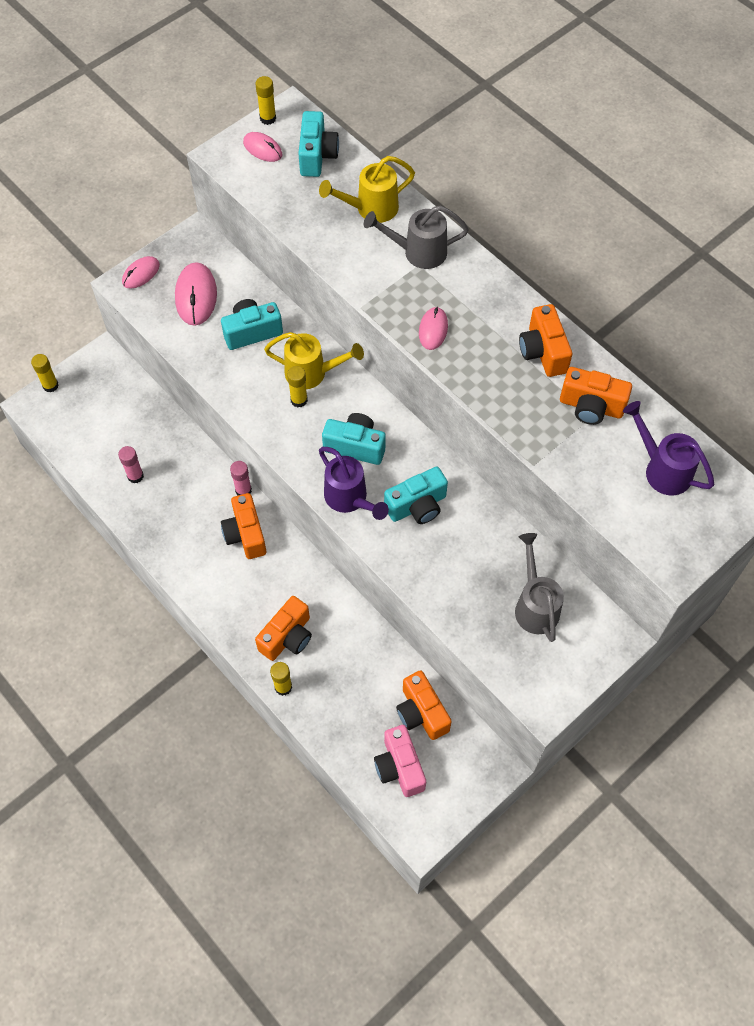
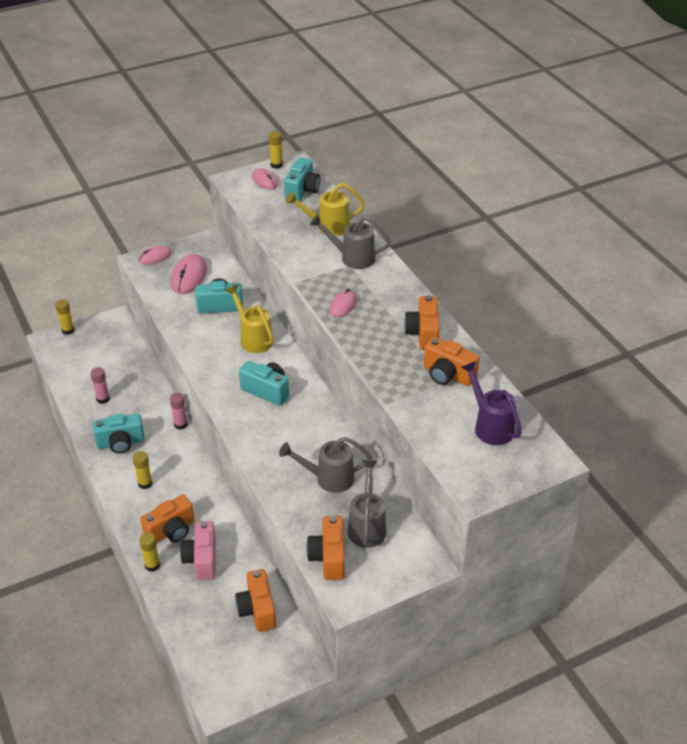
camera: 15 degrees right, 20 degrees down
(246, 534) = (169, 454): orange camera -> orange camera (328, 557)
(299, 400) = (236, 353): yellow glue stick -> yellow glue stick (145, 483)
(312, 373) = (253, 338): yellow watering can -> yellow watering can turned 150 degrees counterclockwise
(349, 499) = (247, 423): purple watering can -> none
(399, 767) = (223, 646): pink camera -> pink camera (202, 559)
(417, 506) = (298, 439): turquoise camera -> turquoise camera (121, 443)
(471, 552) = (329, 478): none -> grey watering can

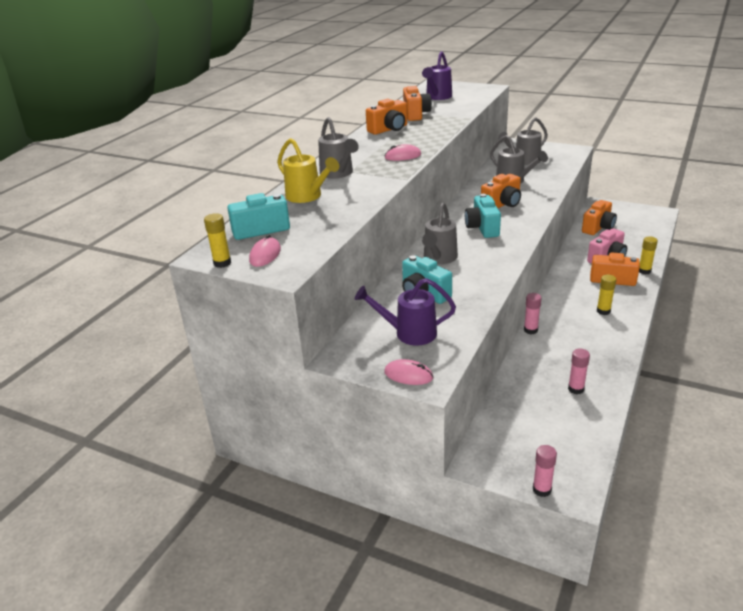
camera: 125 degrees left, 10 degrees down
(68, 330) = (542, 489): yellow glue stick -> pink glue stick
(121, 443) = (595, 346): turquoise camera -> none
(189, 277) = (409, 333): pink mouse -> purple watering can
(253, 338) = (439, 258): yellow watering can -> grey watering can
(328, 557) = (561, 161): orange camera -> orange camera (502, 204)

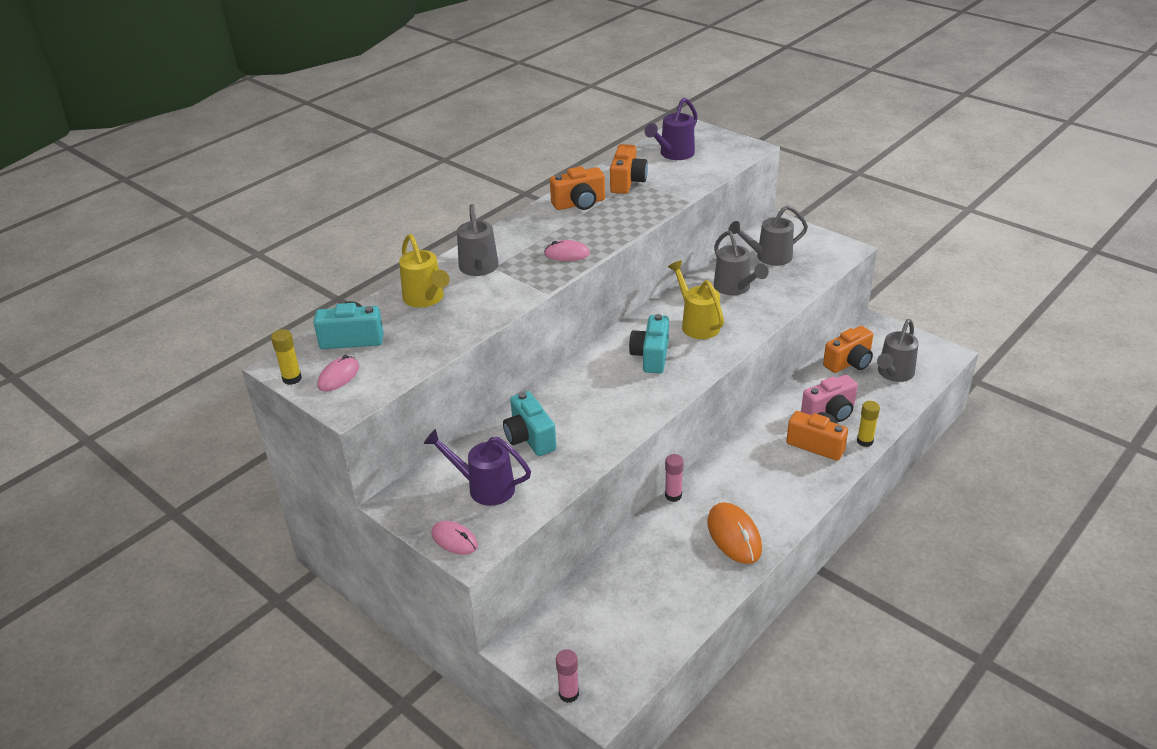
camera: 15 degrees right, 5 degrees up
(439, 258) = (574, 391): grey watering can -> grey watering can (893, 374)
(502, 204) = (697, 324): orange camera -> yellow watering can
(576, 389) = (678, 585): pink glue stick -> none
(595, 347) = (734, 536): none -> orange mouse
(603, 311) = (775, 488): yellow glue stick -> none

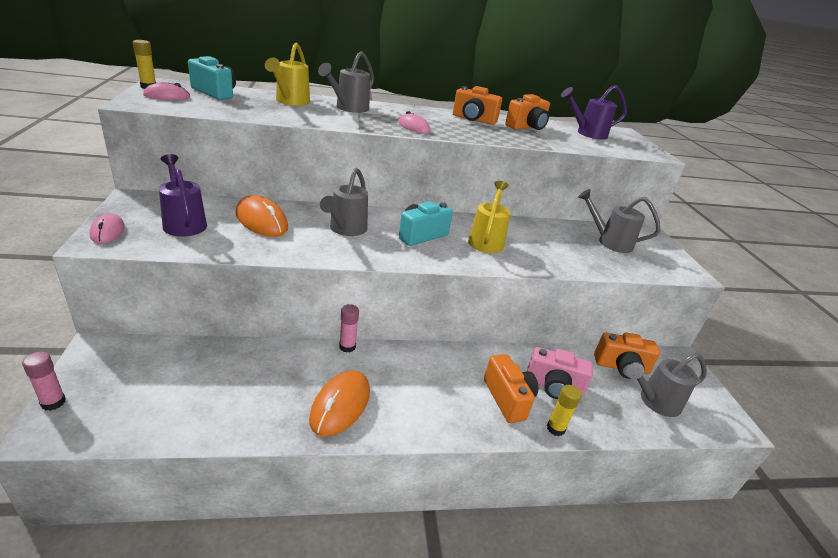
camera: 35 degrees right, 5 degrees down
(529, 438) = (261, 221): turquoise camera -> orange mouse
(735, 288) = (551, 241): grey watering can -> grey watering can (346, 229)

